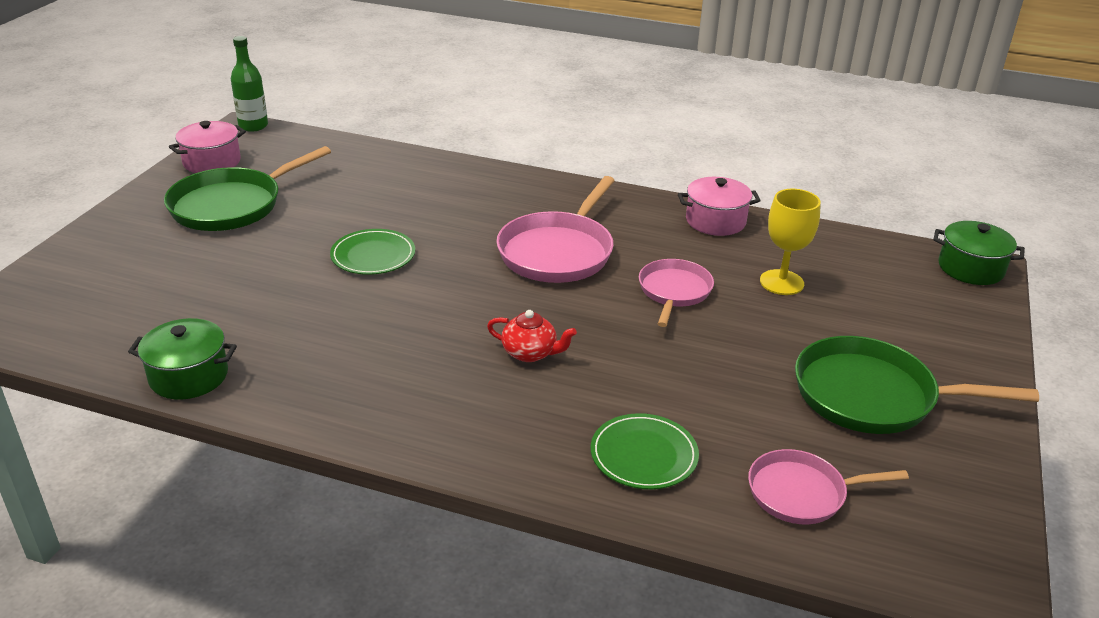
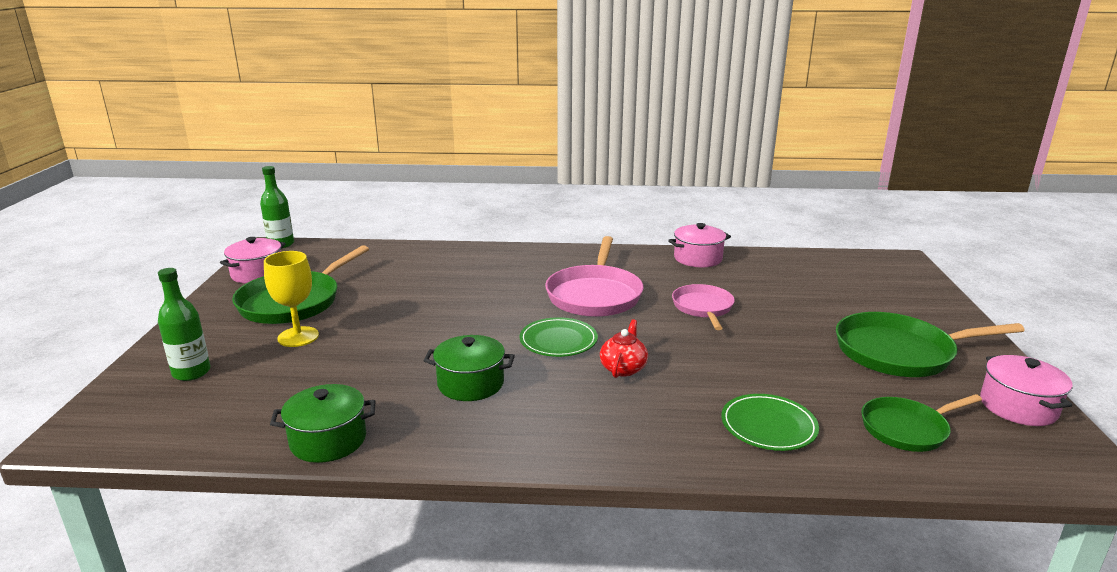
camera: 15 degrees left, 10 degrees down
(98, 274) = (191, 372): none -> green bottle
(373, 256) = (443, 320): green plate -> green plate (558, 341)
(530, 353) = (623, 368): red teapot -> red teapot turned 75 degrees counterclockwise
(781, 282) = (776, 290): yellow goblet -> yellow goblet (298, 337)
(802, 493) = (907, 429): pink pan -> green pan
(963, 495) = (1018, 407): none -> pink pot
(970, 268) = (894, 262): green pot -> green pot (470, 384)

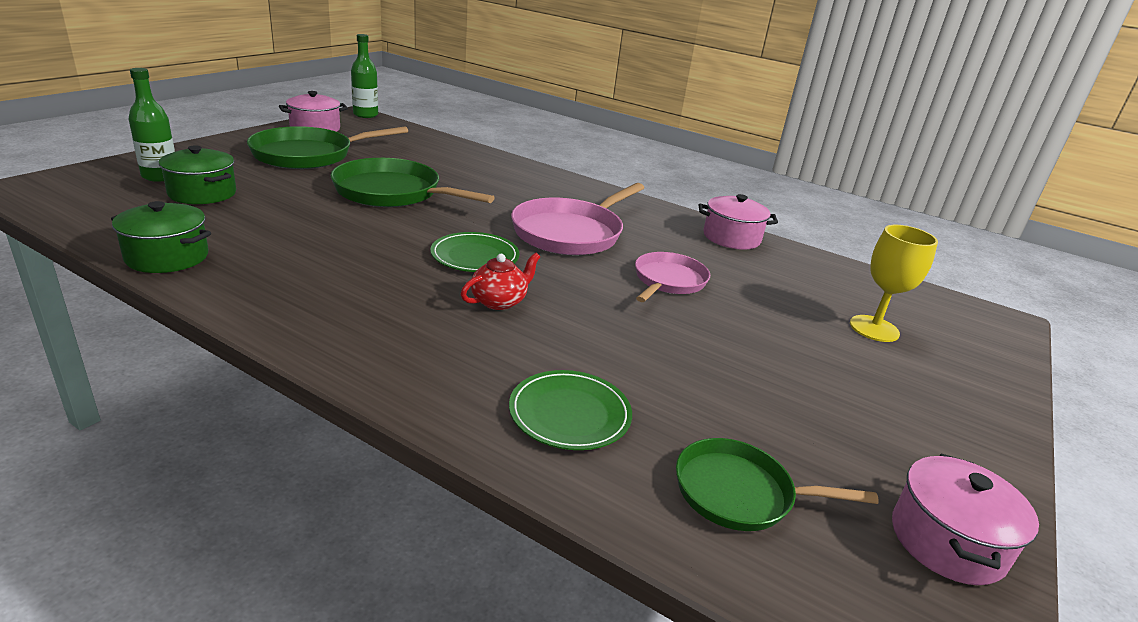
camera: 25 degrees right, 5 degrees up
(298, 337) = (270, 179): yellow goblet -> yellow goblet (874, 328)
(470, 384) = (342, 260): green pot -> green pot (202, 193)
(900, 352) = (853, 410): green pan -> green pan (393, 192)

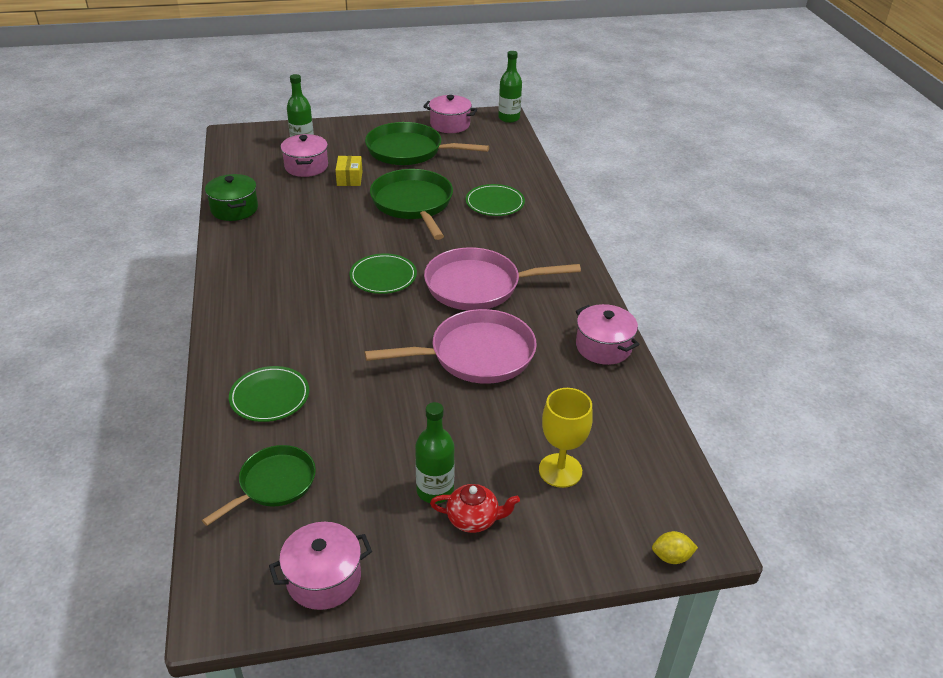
camera: 50 degrees right, 10 degrees up
(202, 193) = (306, 166): green pot -> pink pot
(280, 190) = (349, 178): none -> yellow box
(468, 173) = (495, 203): none -> green plate
(499, 301) = (345, 314): red teapot -> red teapot (473, 519)
(668, 281) = (476, 355): pink pan -> pink pan, size x1.62
(740, 493) = (274, 484): green pan -> green pan turned 75 degrees clockwise
(849, 397) = (435, 491): none -> green bottle
(1019, 342) = (671, 557): none -> yellow lemon

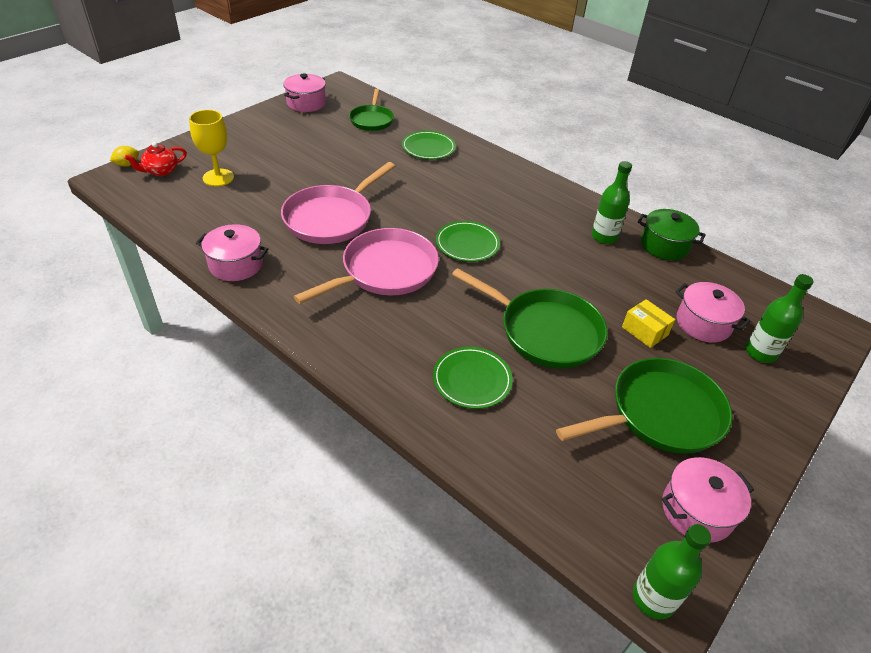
camera: 140 degrees right, 5 degrees up
(435, 491) = (285, 145): green bottle -> green bottle (604, 237)
(473, 519) = (253, 142): red teapot -> red teapot (161, 171)

